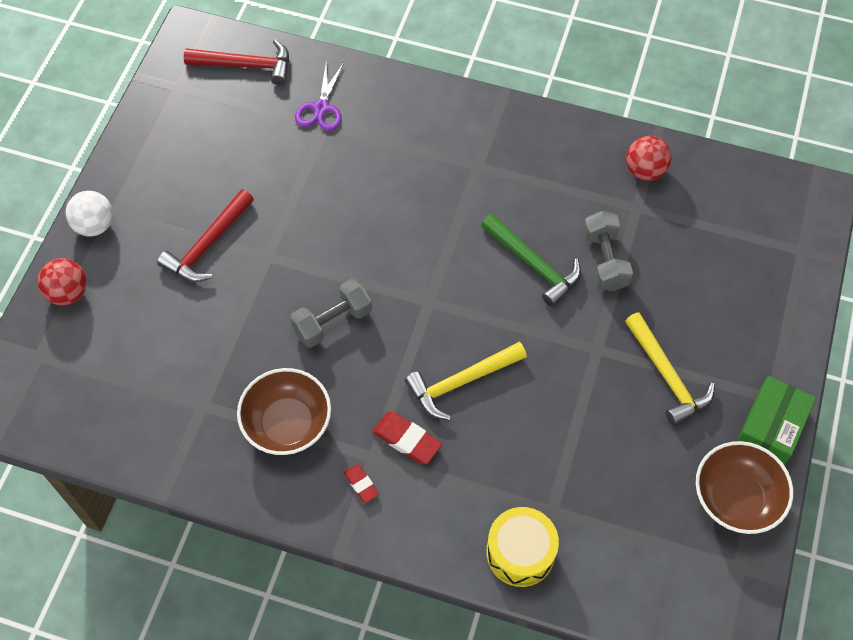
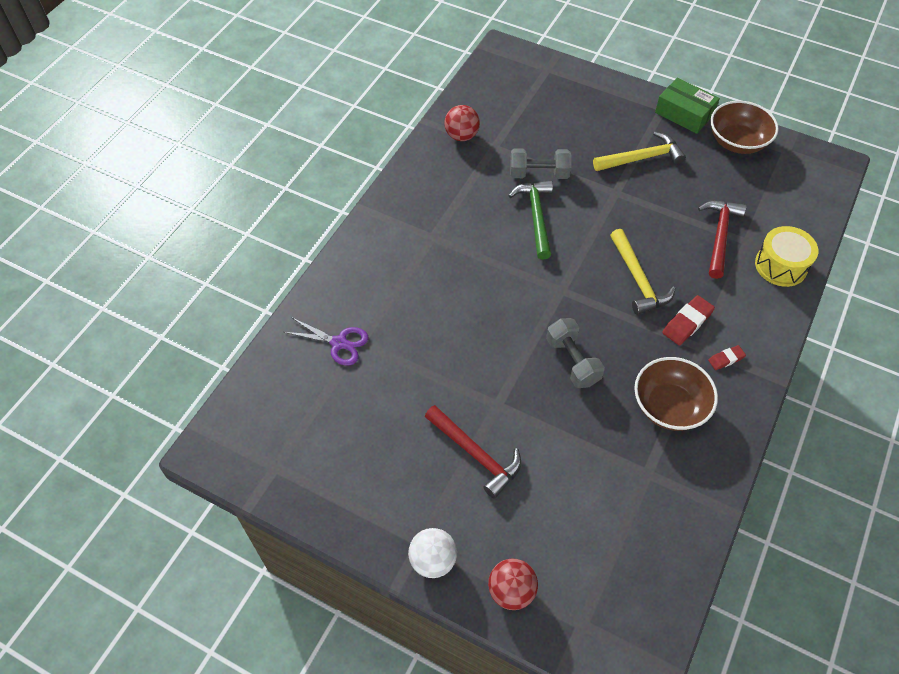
camera: 80 degrees left, 5 degrees down
(246, 65) = (266, 401): red hammer -> red hammer (719, 236)
(534, 264) = (536, 217): green hammer -> green hammer turned 60 degrees counterclockwise

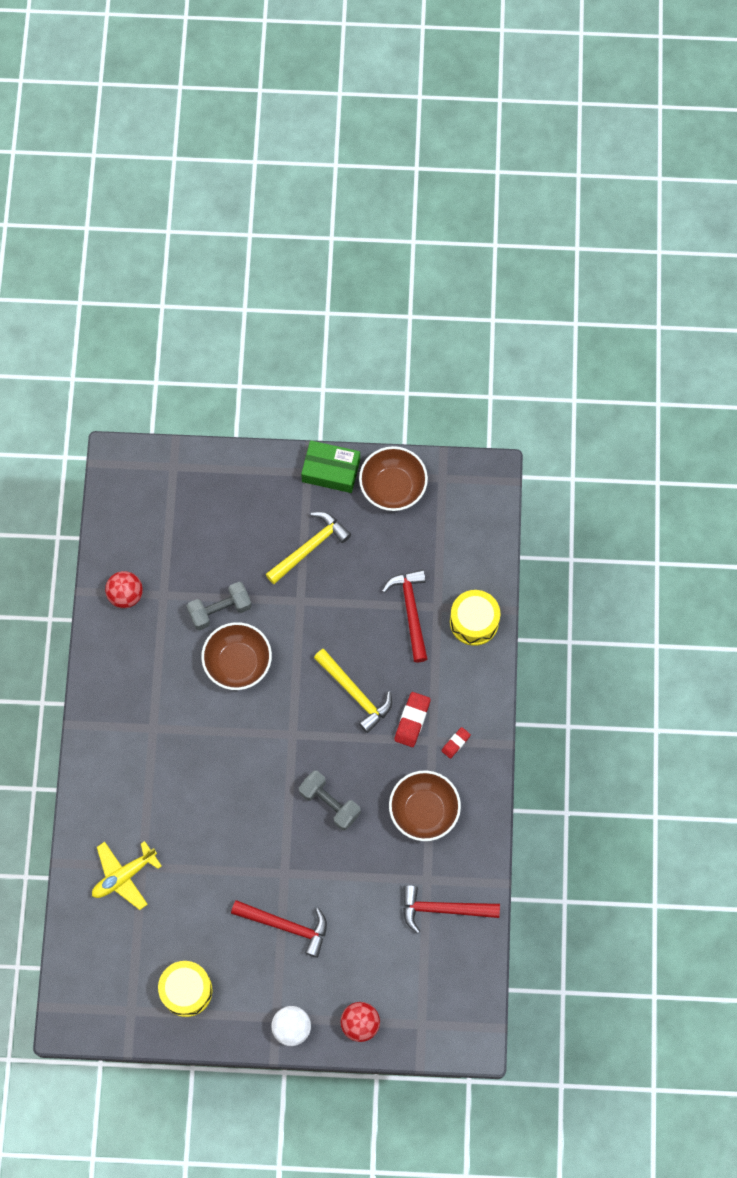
camera: 25 degrees left, 15 degrees up
(339, 343) = (124, 876): purple scissors -> yellow plane
(341, 472) = (186, 990): none -> yellow drum
(536, 217) = (238, 663): green hammer -> brown bowl
(655, 510) = (443, 909): none -> red hammer

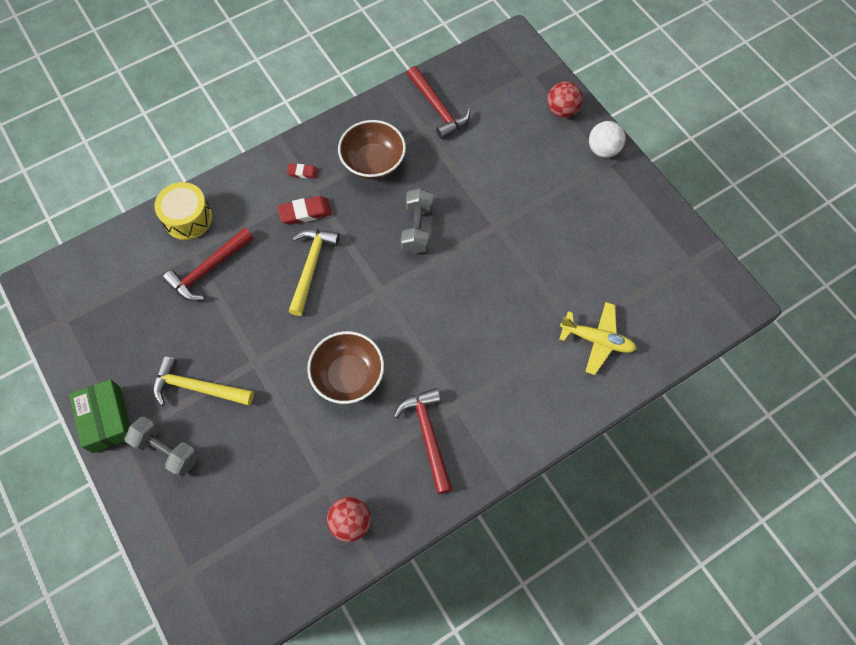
camera: 125 degrees left, 5 degrees down
(186, 990) = (640, 234): yellow drum -> none
(220, 610) = (309, 424): grey dumbbell -> grey dumbbell (167, 450)
(286, 926) = (535, 199): red hammer -> red hammer (428, 435)
(393, 487) = (94, 355): brown bowl -> none

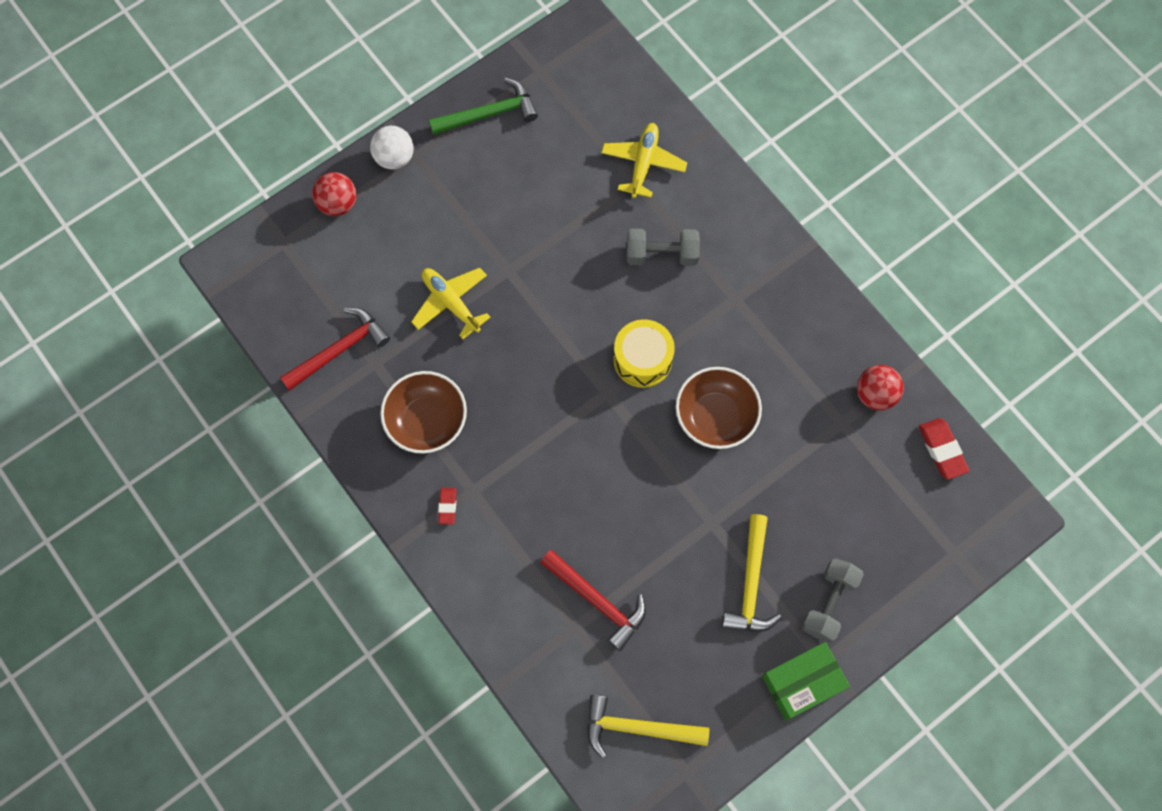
camera: 95 degrees left, 5 degrees up
(188, 218) = (526, 642): yellow drum -> yellow drum (642, 359)
(305, 212) = (506, 495): red eraser -> red eraser (942, 450)
(311, 267) = (582, 477): yellow hammer -> yellow hammer (637, 728)
(417, 228) = (519, 359): grey dumbbell -> grey dumbbell (661, 254)
(428, 435) = (772, 326): red hammer -> none
(471, 183) = (451, 303): none -> yellow plane
(646, 220) = (489, 114): none -> green hammer

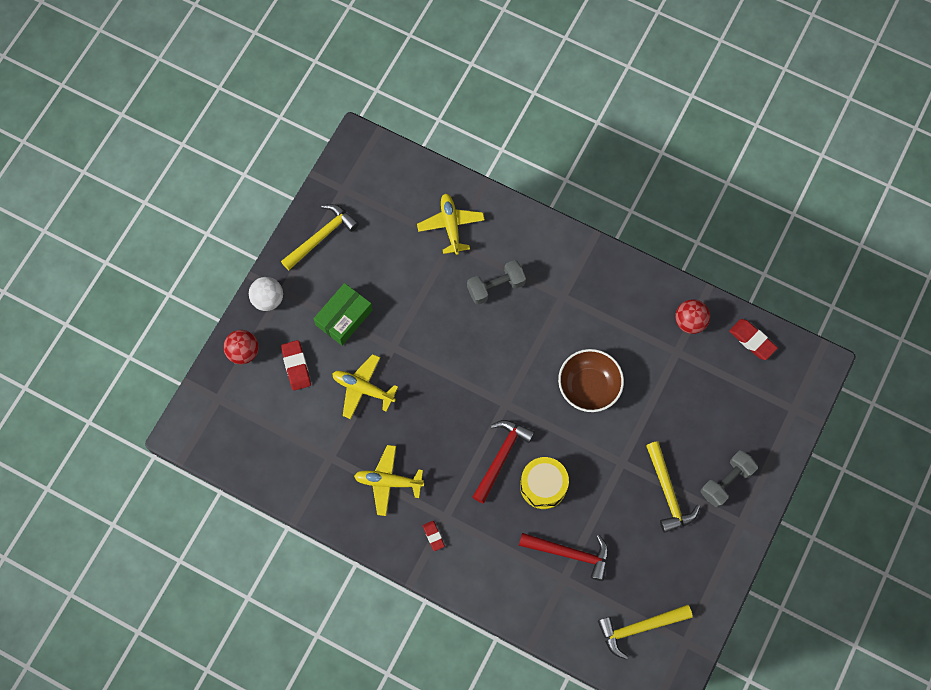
camera: 25 degrees left, 0 degrees up
(339, 350) = (299, 459): red hammer -> red hammer (501, 457)
(388, 245) = (296, 366): none -> red eraser
(427, 421) = (388, 481): brown bowl -> yellow plane
(489, 114) = (321, 236): green hammer -> yellow hammer
(642, 359) = (519, 369): yellow drum -> yellow drum (543, 486)
(802, 682) = (734, 544): green box -> green box (344, 317)
(828, 603) = (726, 481): grey dumbbell -> grey dumbbell turned 45 degrees clockwise

